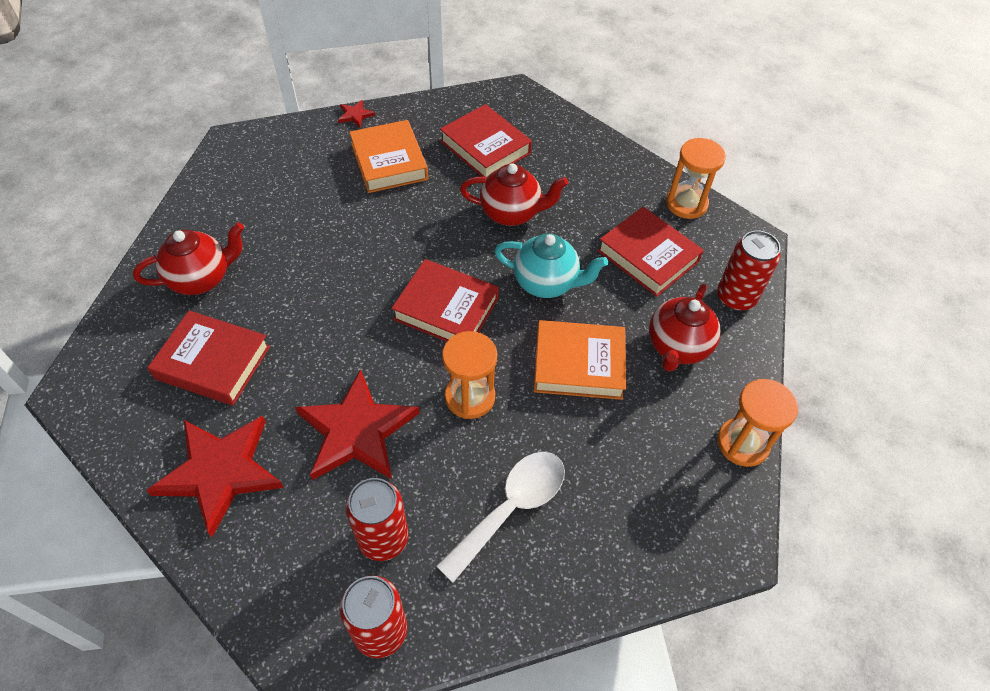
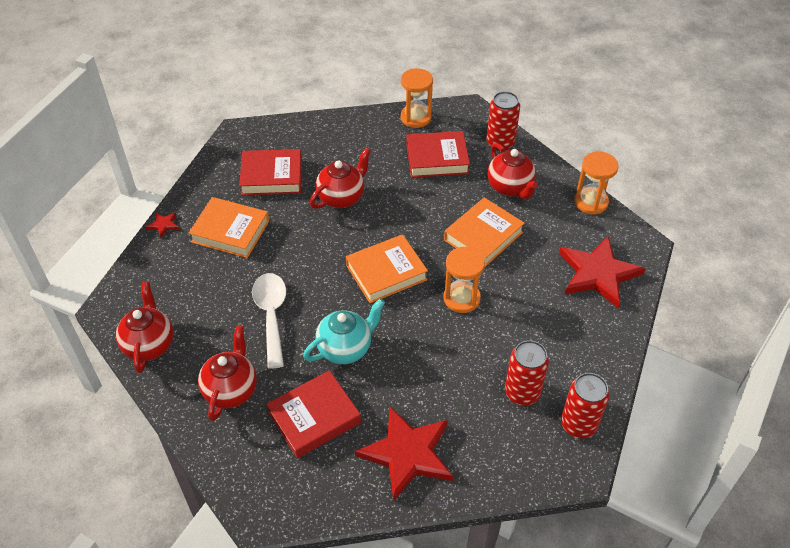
camera: 50 degrees left, 5 degrees down
(212, 191) = (149, 345): none -> red teapot
(357, 430) = (437, 366): red star -> red star (598, 273)
(446, 309) = (386, 272): red book -> orange book
(511, 508) = (550, 322): white spoon -> white spoon (271, 315)
(546, 283) = (412, 214): turquoise teapot -> turquoise teapot (345, 348)

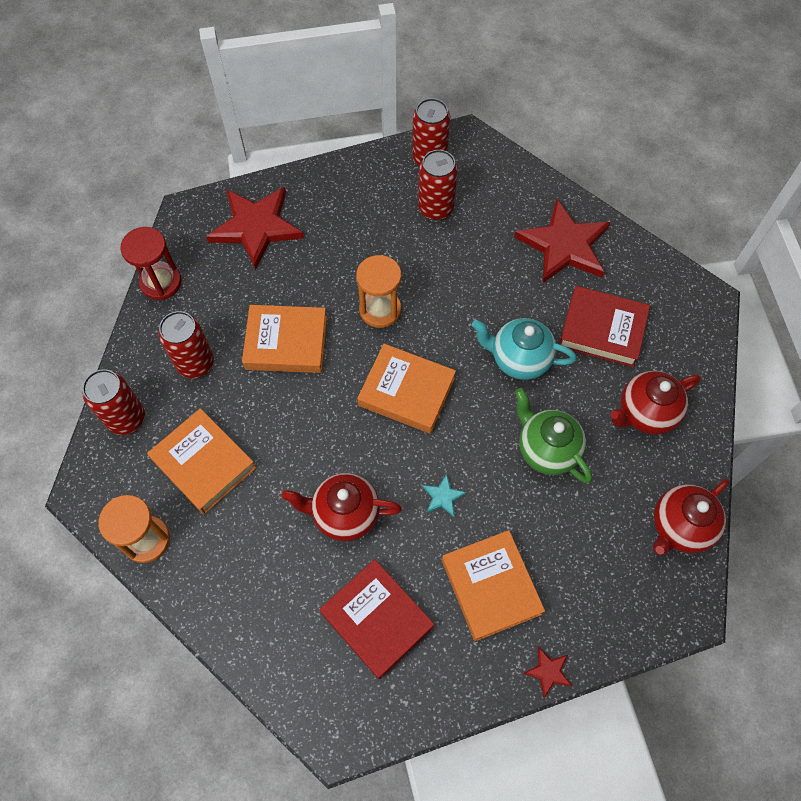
camera: 130 degrees left, 15 degrees up
(271, 315) = (546, 449): white spoon -> green teapot
(302, 245) = (443, 497): none -> turquoise star
(437, 158) = (203, 464): red book -> orange book
(510, 188) = (195, 363): red teapot -> red can
(591, 202) = (161, 282): orange hourglass -> red hourglass

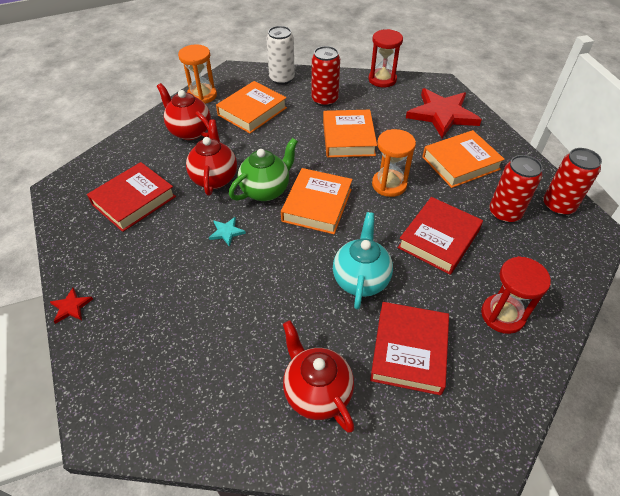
camera: 85 degrees right, 15 degrees down
(126, 418) = (282, 78): red can -> white can
(468, 277) = (439, 239): none -> red book
(490, 587) = (148, 265): orange book -> orange book (460, 163)
(546, 449) = (271, 302): green teapot -> green teapot (266, 190)
(564, 245) = (502, 315): red star -> red hourglass
(679, 527) = (188, 423): red teapot -> red teapot (189, 131)

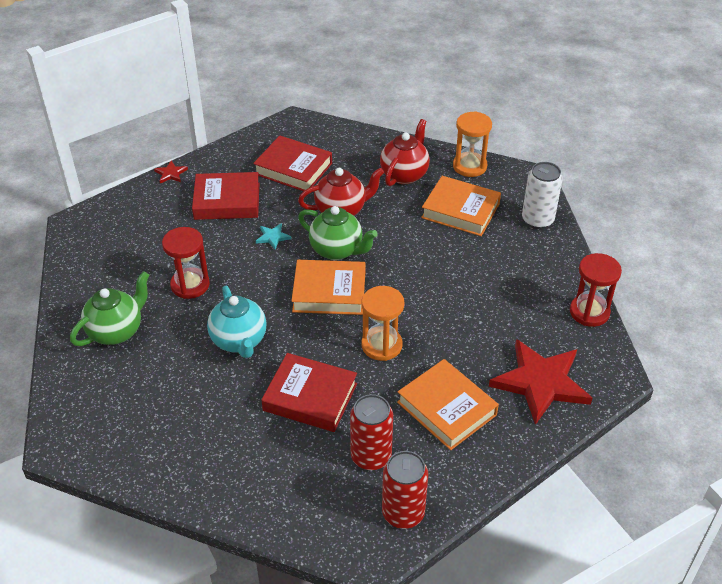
camera: 75 degrees right, 5 degrees down
(316, 392) = (116, 331): red teapot -> green teapot
(324, 100) = (513, 265): red can -> none
(348, 138) = (449, 298): orange book -> none
(360, 279) = (239, 341): turquoise teapot -> turquoise teapot turned 75 degrees clockwise
(409, 351) = (165, 387): red book -> red book (227, 201)
(502, 315) = (220, 457): red hourglass -> red hourglass (190, 285)

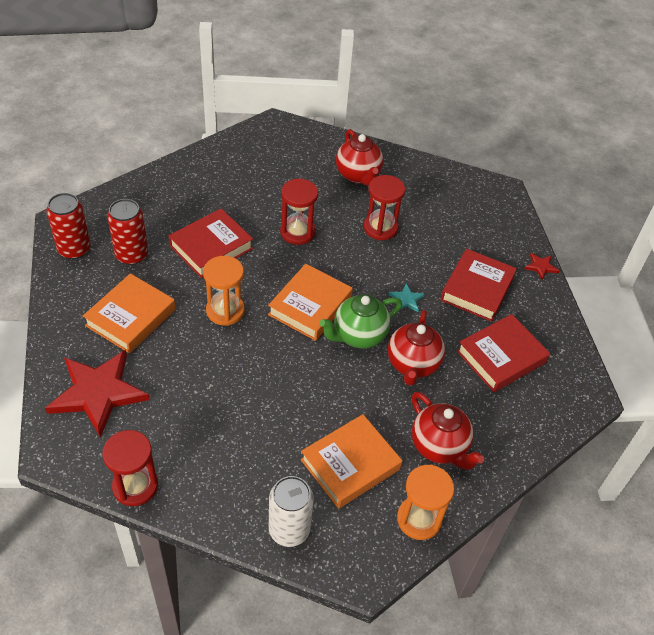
camera: 115 degrees right, 5 degrees up
(116, 331) = (358, 175): green teapot -> red teapot
(239, 341) = (297, 232): turquoise teapot -> red hourglass
(446, 408) = (131, 317): orange book -> orange book turned 45 degrees counterclockwise

